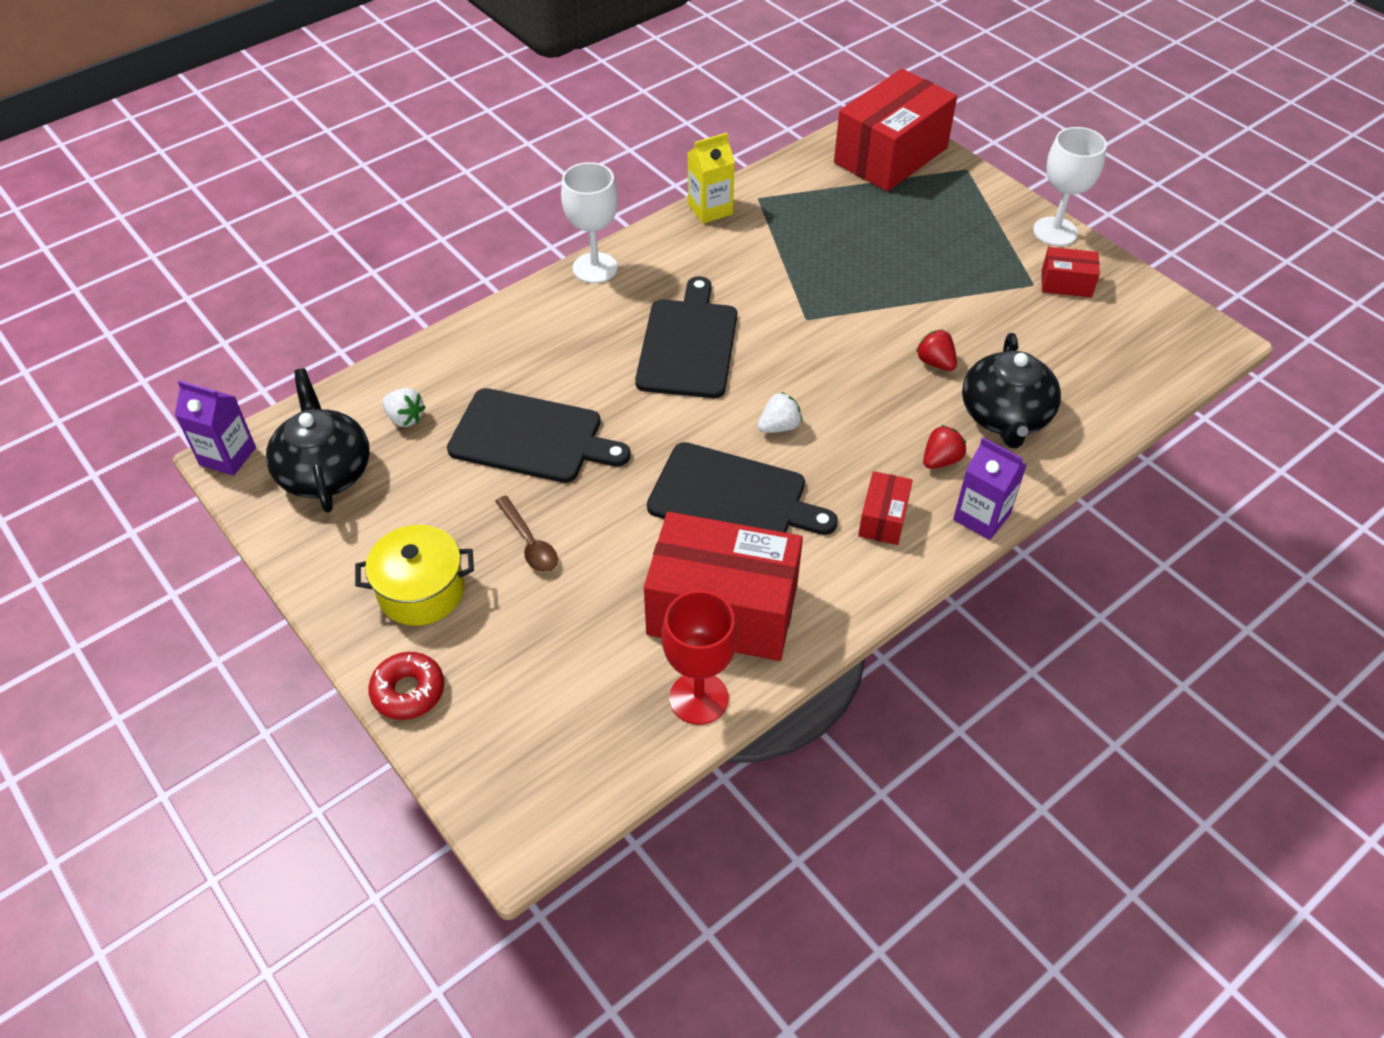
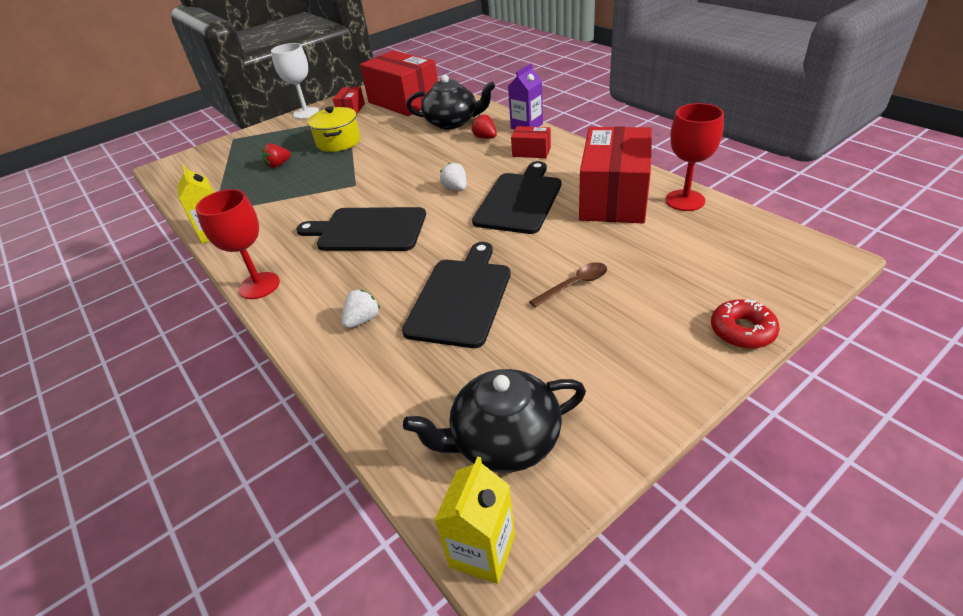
camera: 85 degrees left, 10 degrees down
(228, 456) = (482, 550): purple carton -> yellow carton
(405, 418) = (431, 386): white strawberry -> white strawberry (362, 320)
(421, 591) = (639, 339): yellow pot -> yellow pot (338, 142)
(595, 268) = (259, 285): white goblet -> red goblet
(890, 155) = (201, 163): red box -> red box (404, 101)
(935, 363) = (406, 142): red strawberry -> red strawberry (278, 165)

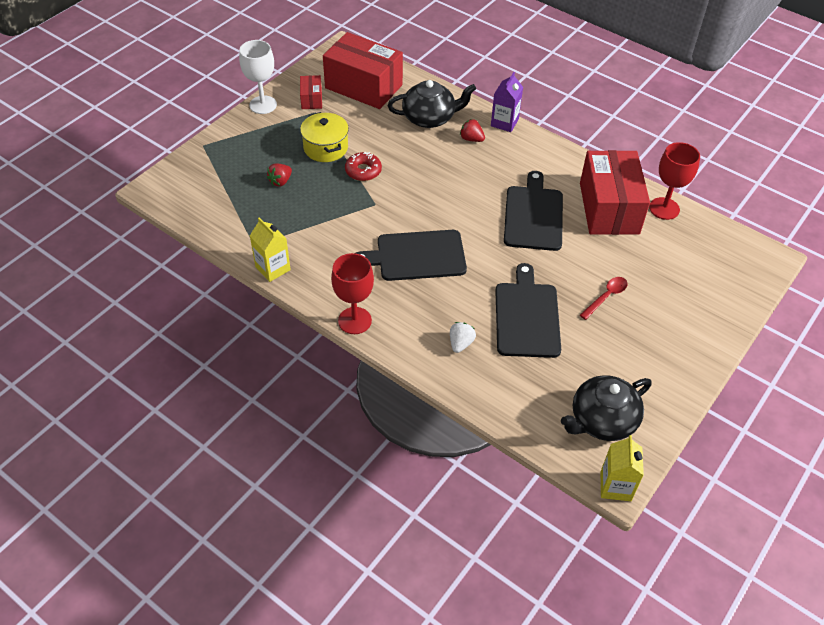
camera: 20 degrees left, 10 degrees up
(456, 188) = (472, 204): white strawberry -> none
(531, 152) = (521, 156): red box -> none
(574, 285) = (606, 297): brown spoon -> red spoon
(742, 331) = (726, 324): red donut -> red donut (363, 171)

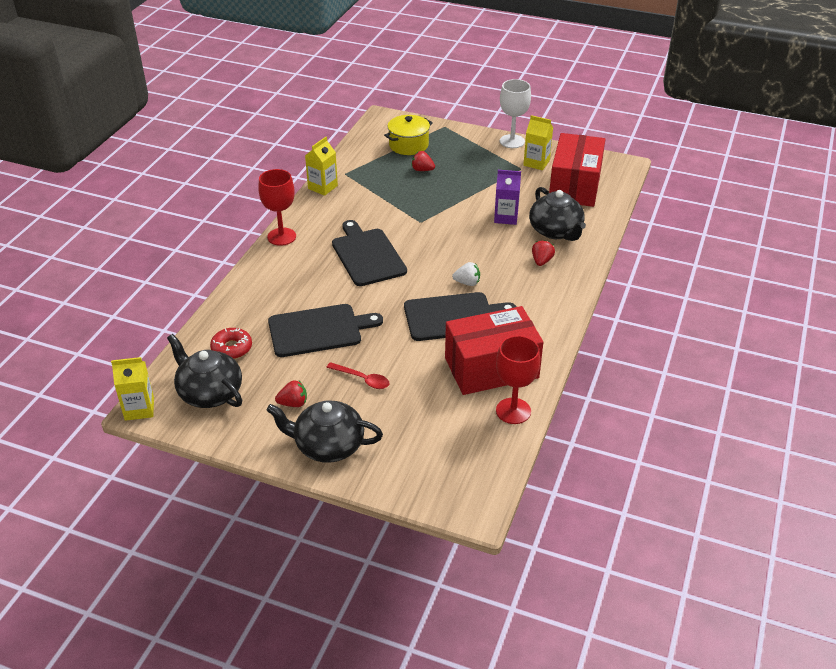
camera: 75 degrees right, 10 degrees down
(311, 99) = (536, 163): red box -> yellow carton
(325, 148) = (477, 183): yellow pot -> yellow pot (408, 145)
(363, 171) = (459, 207): red donut -> red donut (232, 348)
(460, 343) = (274, 296): white strawberry -> white strawberry (467, 283)
(504, 122) = (581, 278): purple carton -> purple carton (506, 217)
(629, 354) = (293, 403): none -> red strawberry
(689, 338) = (328, 445): none -> black teapot

